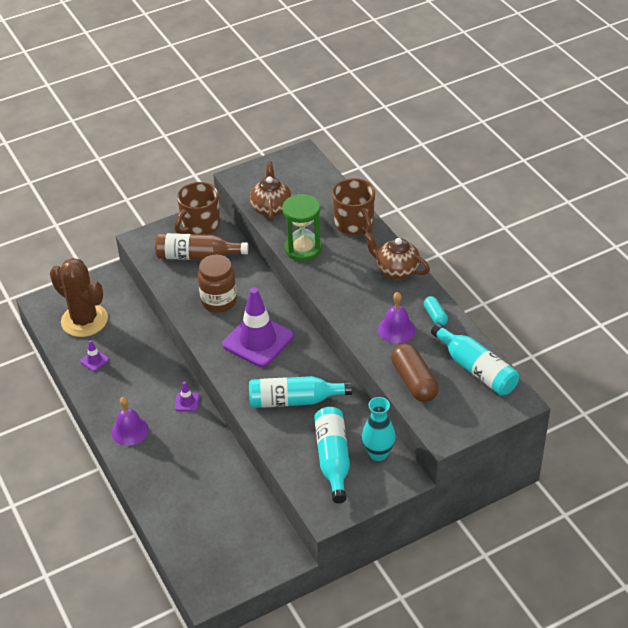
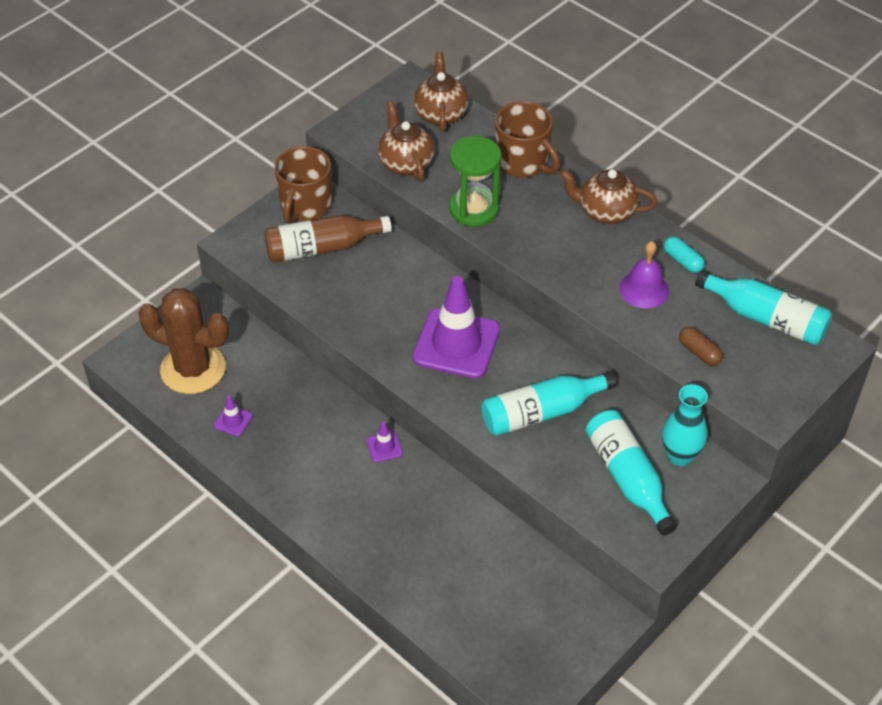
camera: 20 degrees left, 5 degrees up
(130, 431) = (327, 505): purple bell -> none
(219, 301) = (380, 303): brown jar -> none
(313, 179) = (441, 114): none -> brown teapot
(414, 381) = (699, 352): brown capsule -> brown capsule, size x0.55

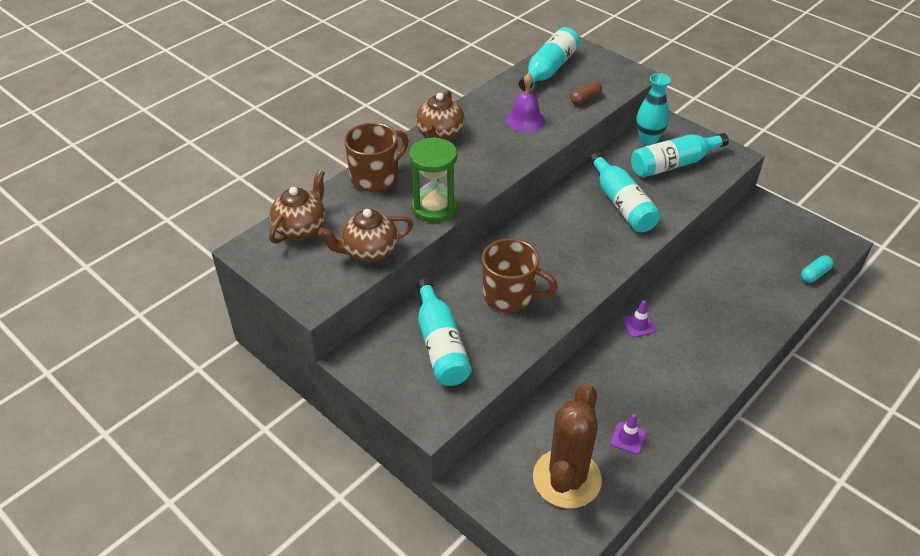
camera: 90 degrees left, 5 degrees down
(305, 206) = (380, 360): brown mug -> brown mug (510, 296)
(321, 248) = (441, 345): brown bottle -> turquoise bottle
(441, 114) = (301, 228): brown teapot -> brown teapot turned 120 degrees clockwise
(456, 344) = (556, 250): purple traffic cone -> none
(682, 261) = (494, 101): turquoise capsule -> turquoise capsule (814, 274)

